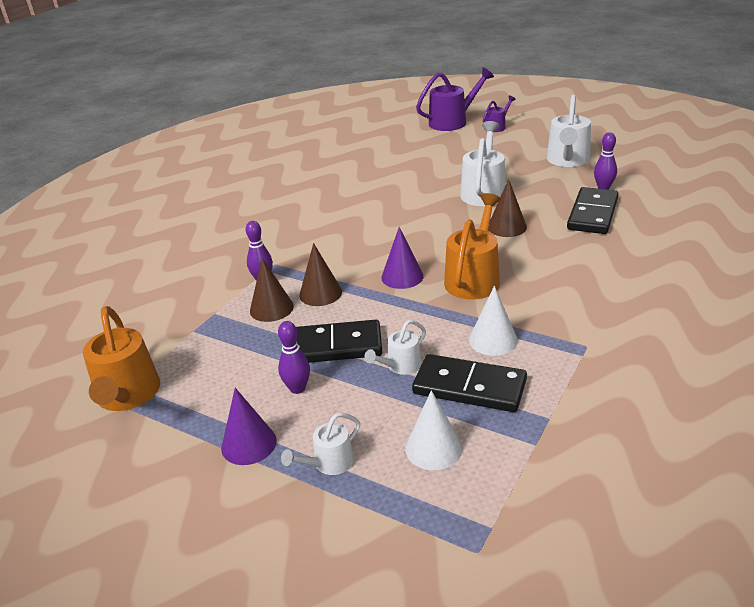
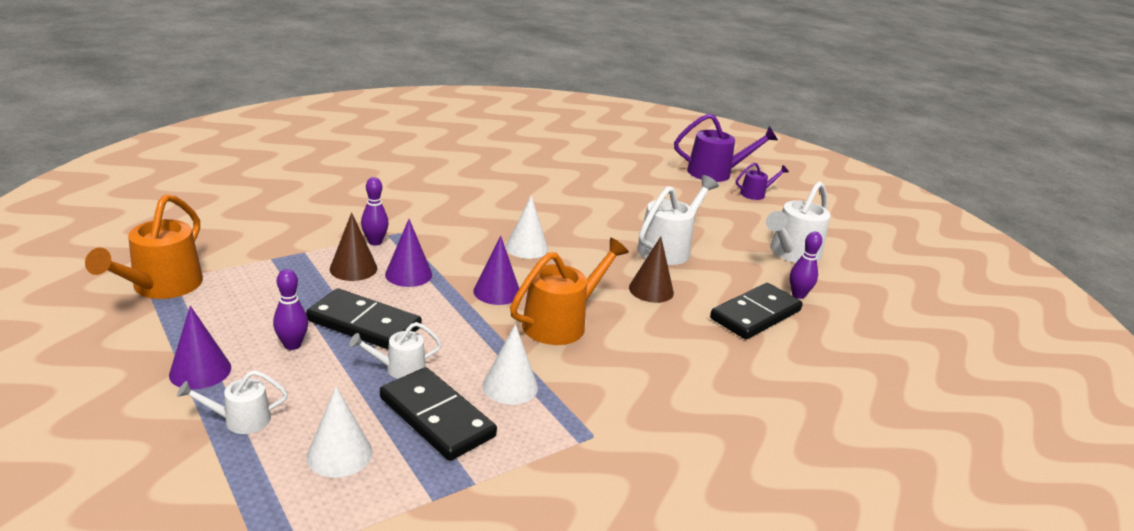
camera: 20 degrees right, 5 degrees down
(320, 293) = (408, 274): brown cone -> purple cone
(384, 234) = (526, 247): none -> white cone

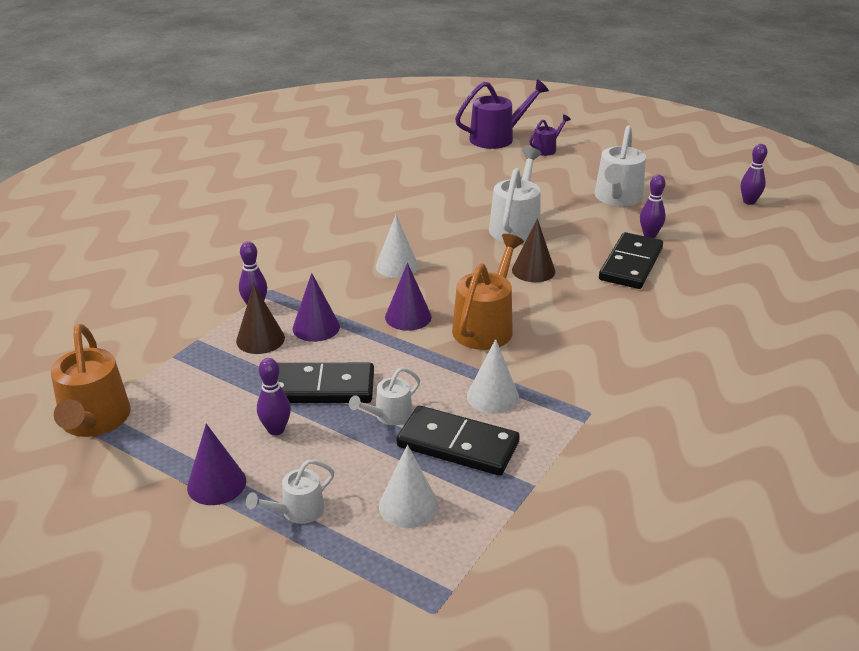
camera: 20 degrees left, 5 degrees up
(934, 297) = (749, 202): none -> purple bowling pin

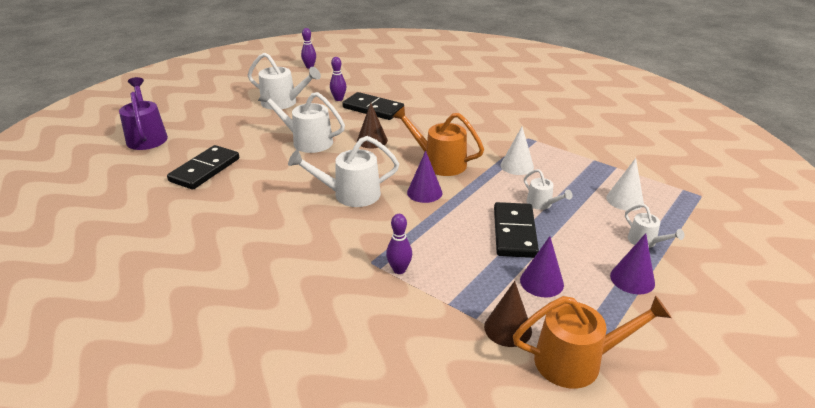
camera: 85 degrees left, 0 degrees up
(260, 339) = (450, 265): brown cone -> brown cone (508, 328)
(276, 430) = (566, 253): purple bowling pin -> none
(316, 327) = (435, 235): purple cone -> purple cone (541, 282)
(397, 266) = (350, 194): white cone -> white watering can
(457, 445) = (566, 181): black domino -> black domino (205, 170)
(546, 149) = (185, 119): purple watering can -> none

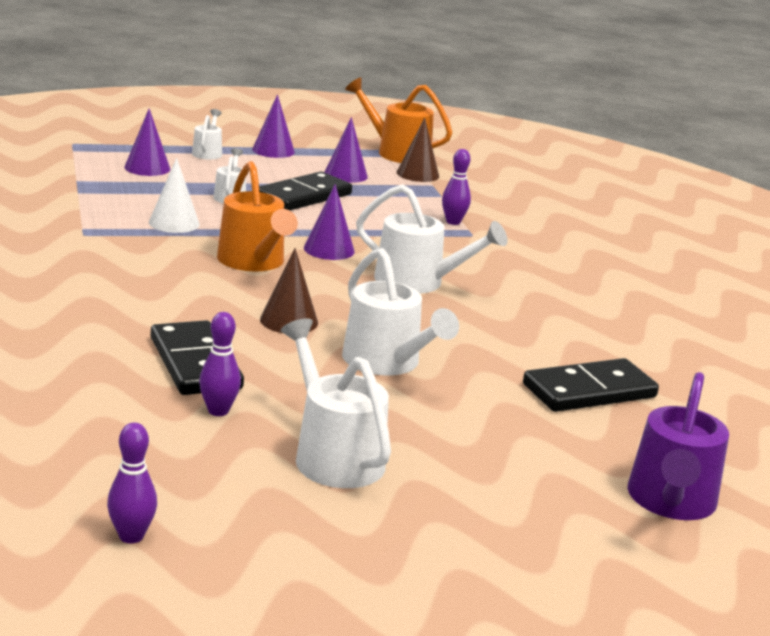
camera: 145 degrees left, 10 degrees down
(624, 200) = (147, 168): white cone -> purple cone

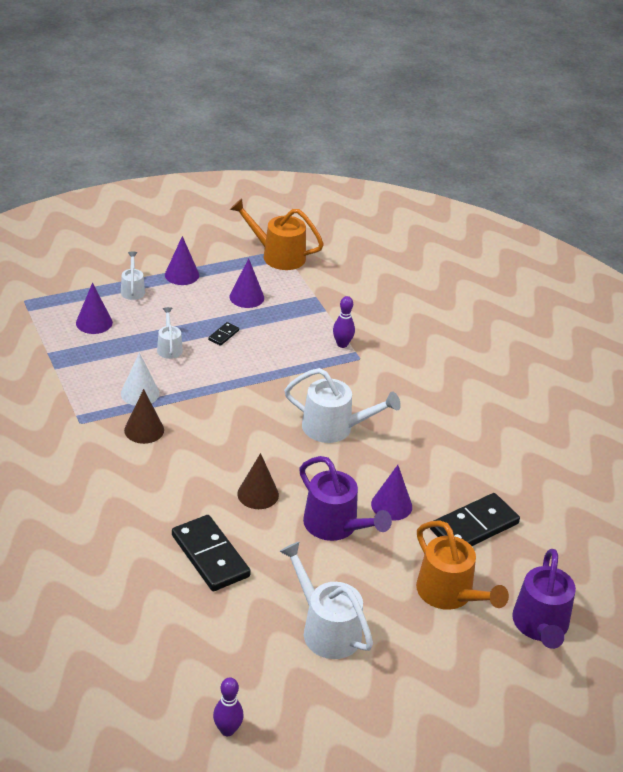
camera: 10 degrees left, 15 degrees up
(218, 411) = (241, 602): purple bowling pin -> none
(254, 262) = (213, 430): orange watering can -> orange watering can (450, 594)
(303, 196) = (223, 335): black domino -> black domino, size x0.44
(329, 249) = (261, 401): purple cone -> purple cone (391, 505)
(387, 363) = (336, 526): white watering can -> purple watering can
(417, 174) = (301, 283): brown cone -> brown cone (144, 430)

